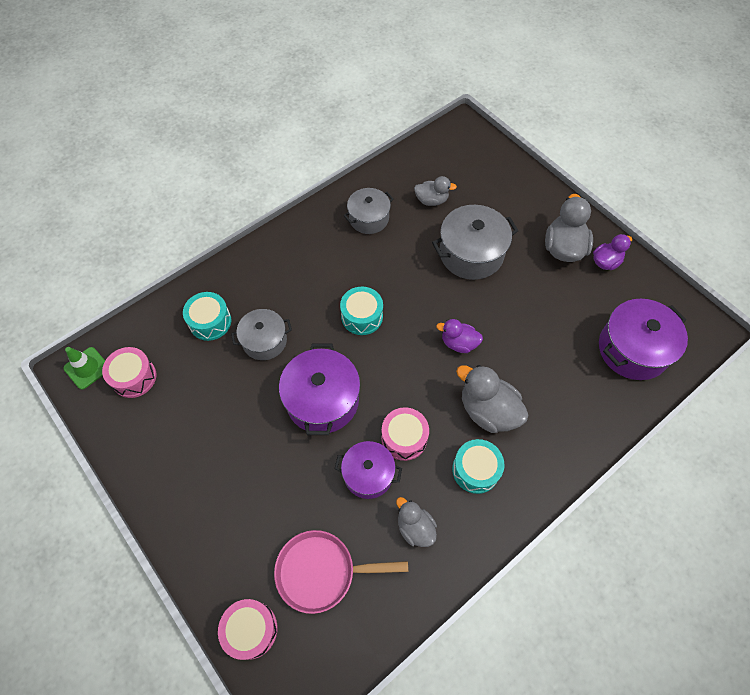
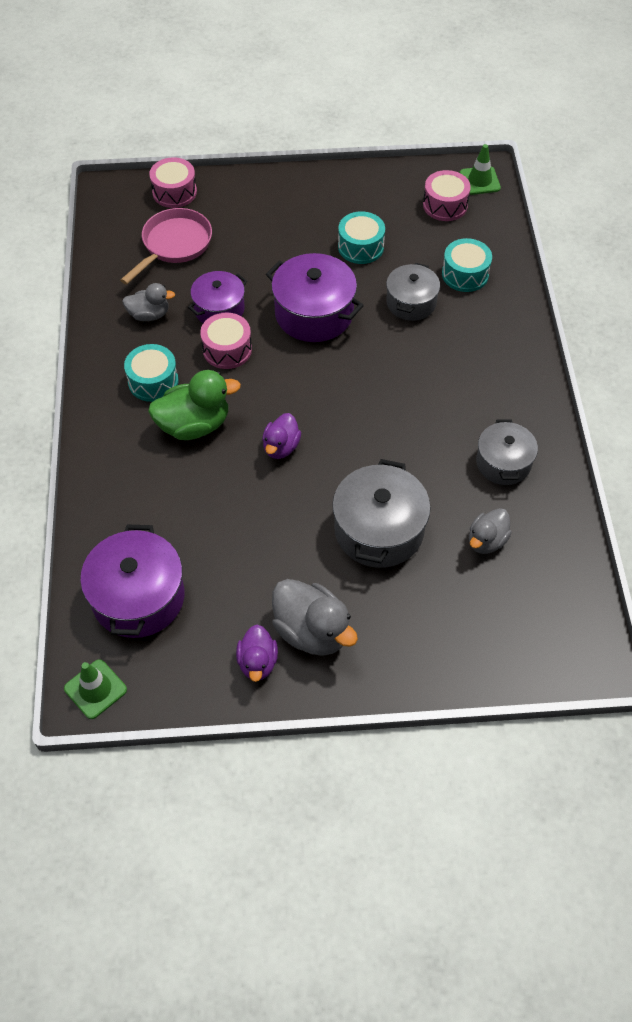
camera: 125 degrees right, 5 degrees down
(362, 316) = (377, 387): turquoise drum -> turquoise drum (360, 247)
(458, 343) = (281, 447): purple duck -> purple duck turned 150 degrees clockwise
(488, 410) = (194, 425): grey duck -> green duck
(702, 329) = (95, 689): none -> green traffic cone

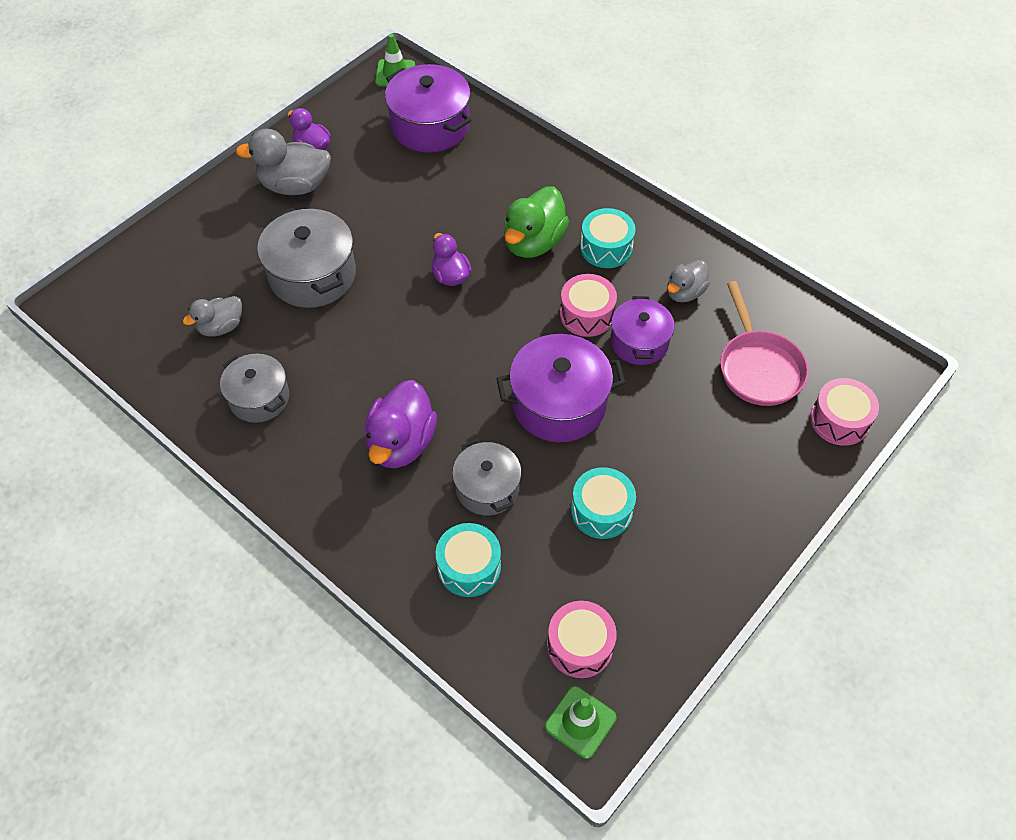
camera: 135 degrees right, 0 degrees up
(436, 363) = (401, 443): none -> purple duck
(486, 541) = (221, 327): grey duck -> grey duck turned 120 degrees counterclockwise

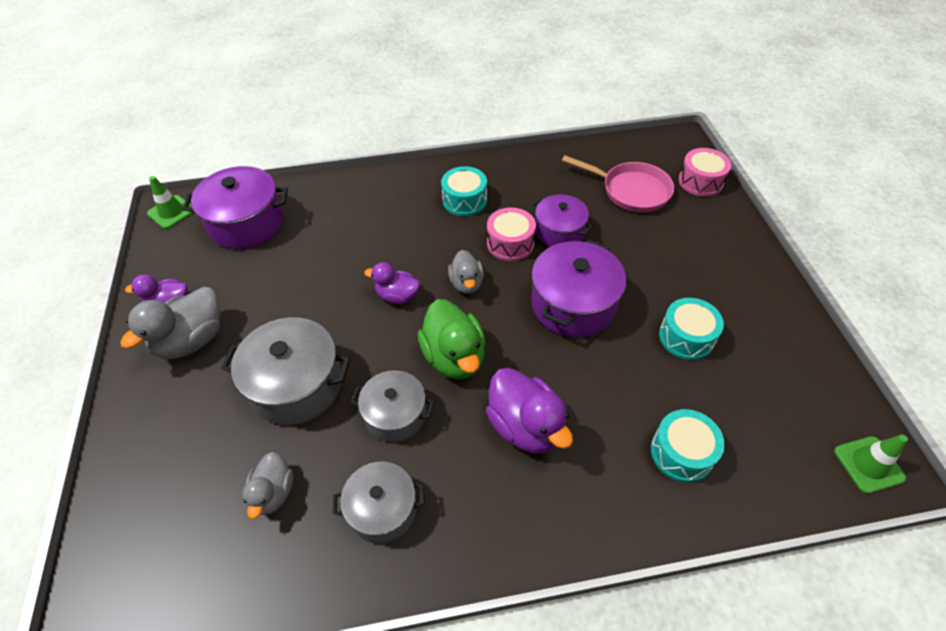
camera: 50 degrees left, 5 degrees down
(487, 488) = (614, 394): grey pot -> grey pot (395, 415)
(533, 242) = (419, 232): green duck -> green duck (454, 357)
(580, 645) = (798, 422): pink drum -> none
(684, 293) = (540, 187): grey duck -> grey duck (466, 283)

